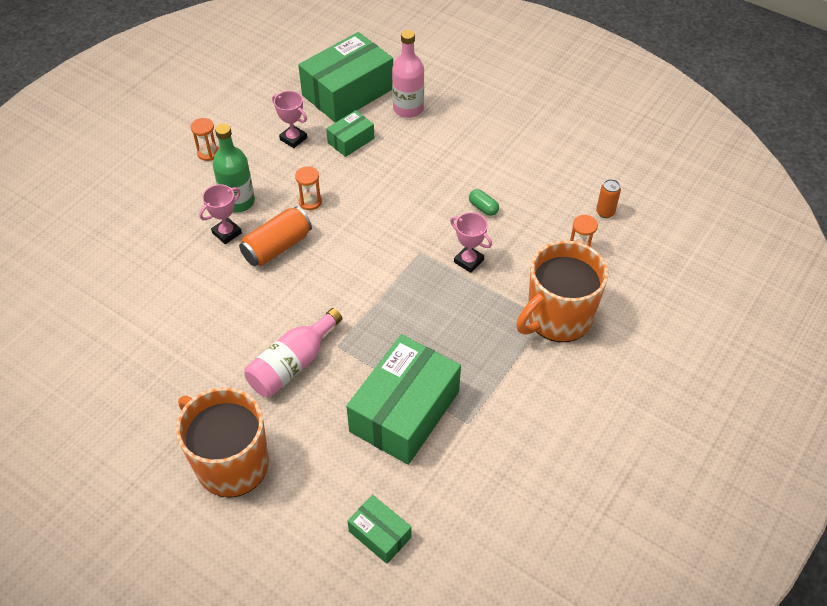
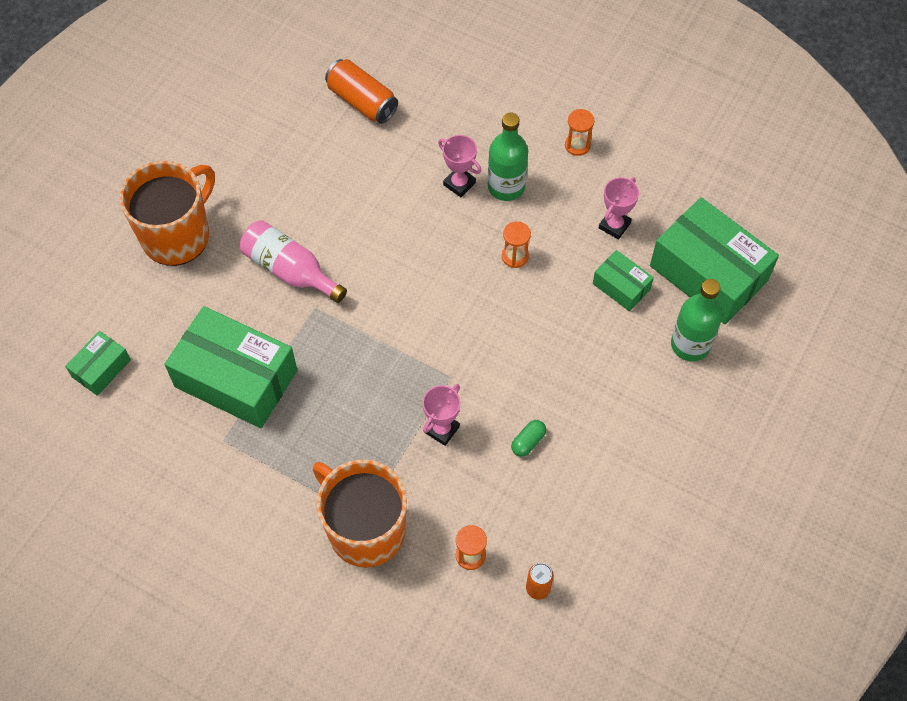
camera: 85 degrees right, 10 degrees up
(277, 247) = (444, 234): orange can -> orange can (362, 101)
(408, 109) = (690, 345): pink bottle -> green bottle

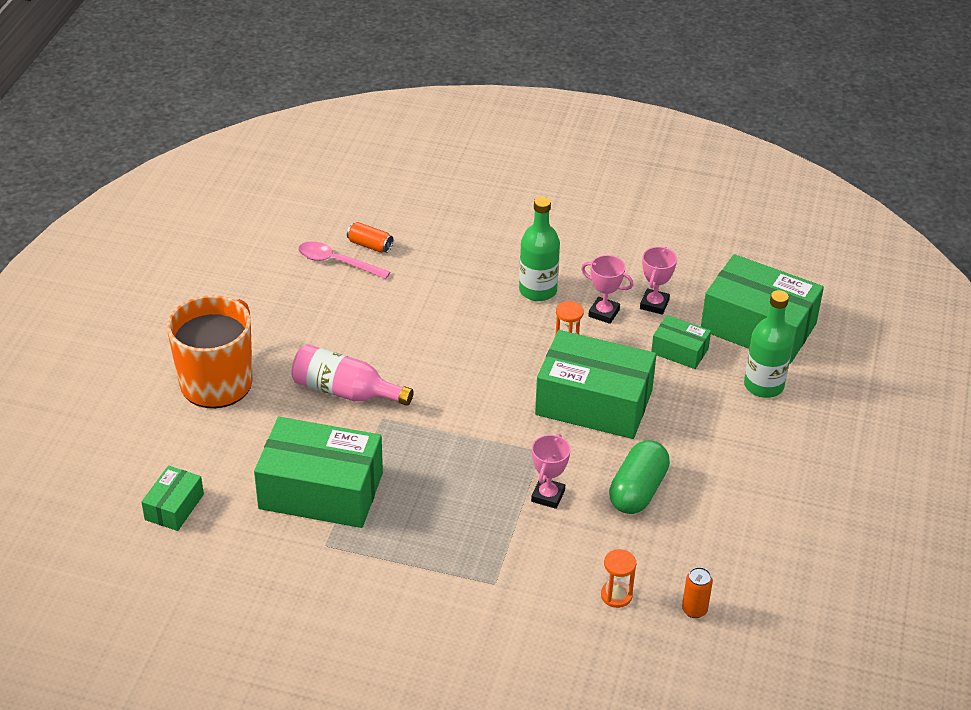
camera: 15 degrees left, 20 degrees down
(325, 116) = (337, 262): none -> pink spoon
(362, 101) = (370, 245): orange can -> orange can, size x0.59
(365, 529) = (501, 594): orange mug -> none
(459, 184) = (491, 295): pink trophy -> pink trophy (604, 313)
(518, 331) = (594, 402): none -> green box
(528, 442) = (637, 490): green capsule -> green capsule, size x1.99
(577, 145) = (594, 248): orange hourglass -> none

